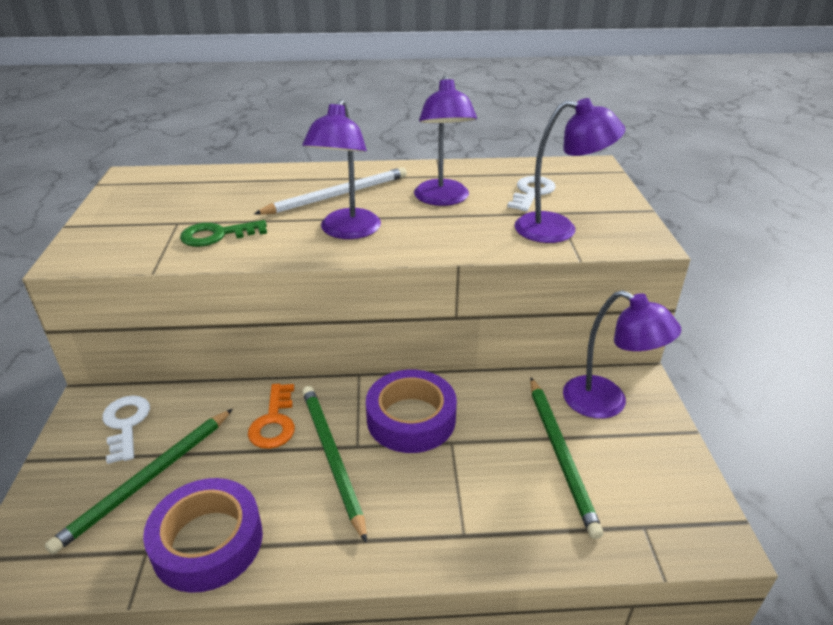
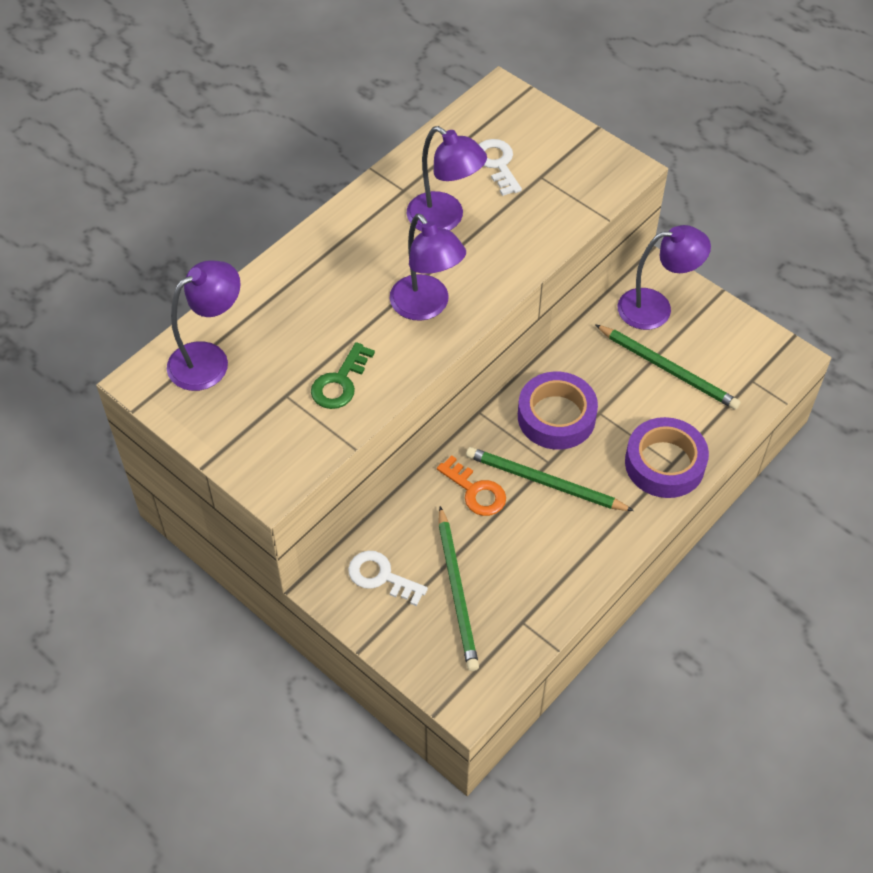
camera: 45 degrees left, 20 degrees up
(208, 542) = (548, 587): purple tape -> purple tape (664, 463)
(337, 195) = (359, 273): white pencil -> none
(558, 229) = (562, 196): purple lamp -> purple lamp (209, 359)

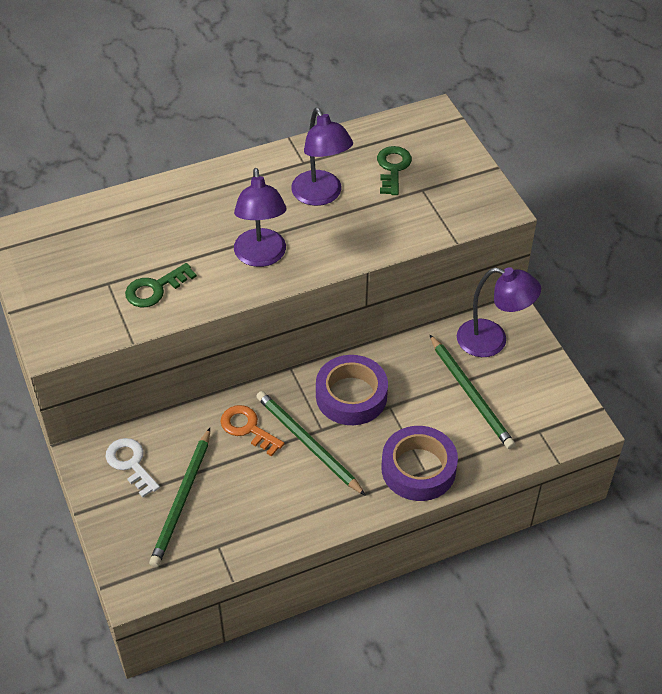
camera: 25 degrees right, 5 degrees down
(209, 359) = (70, 235): purple lamp -> none
(476, 491) = (247, 428): orange key -> orange key turned 150 degrees clockwise
(497, 164) = (393, 168): white key -> green key

